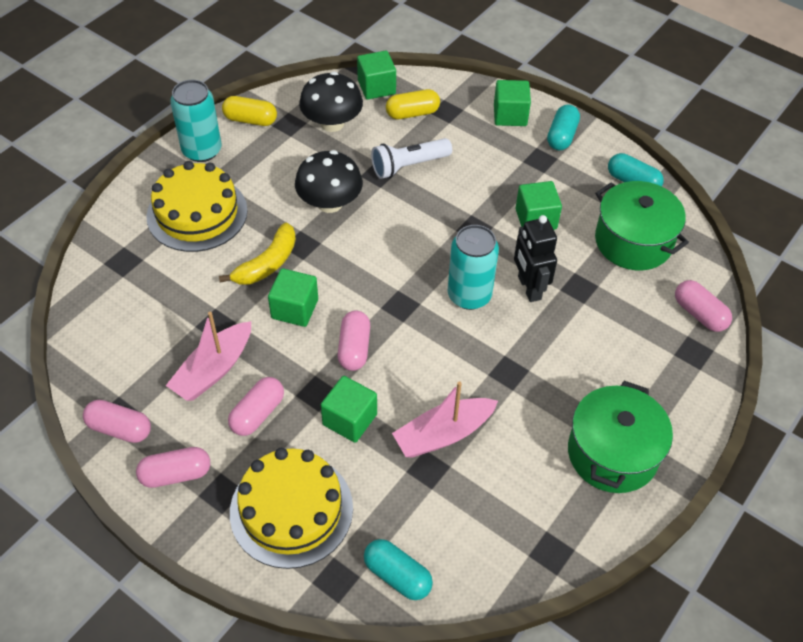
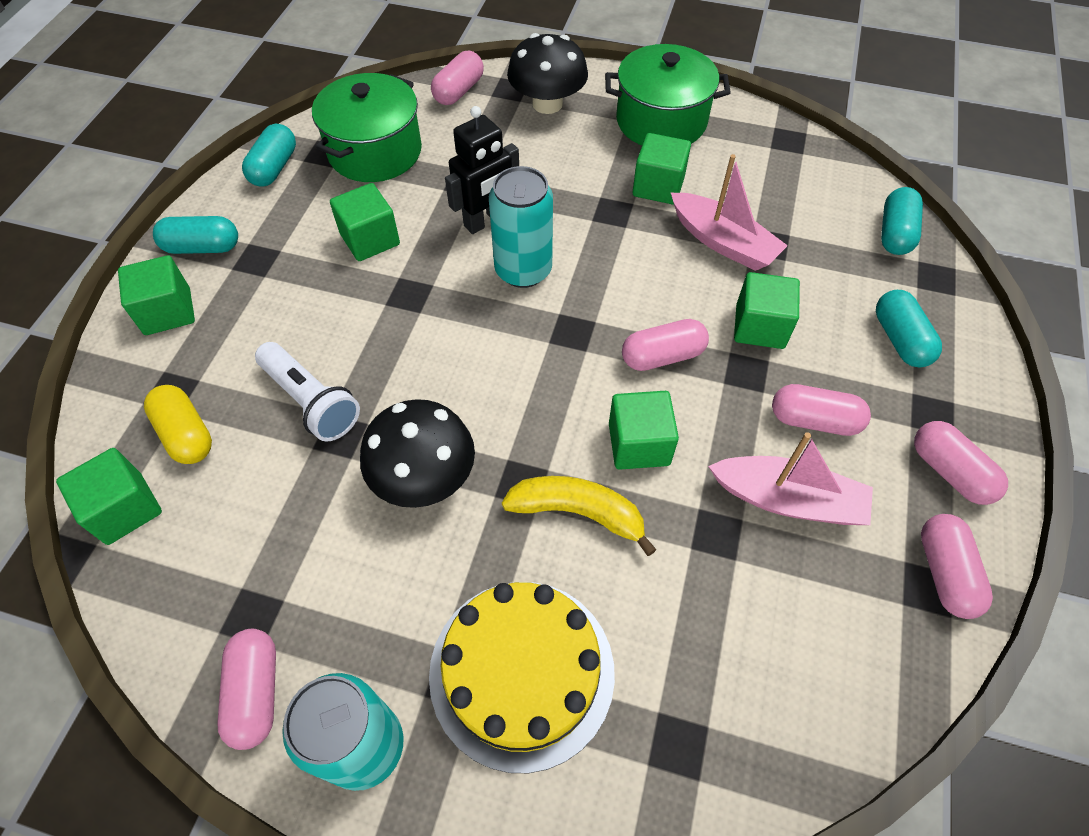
camera: 110 degrees left, 5 degrees up
(250, 120) = (256, 692): yellow capsule -> pink capsule
(291, 510) = (900, 339): yellow cake -> turquoise capsule
(332, 123) = (235, 544): black mushroom -> black mushroom (547, 104)
(525, 415) = (658, 186): none -> green cube

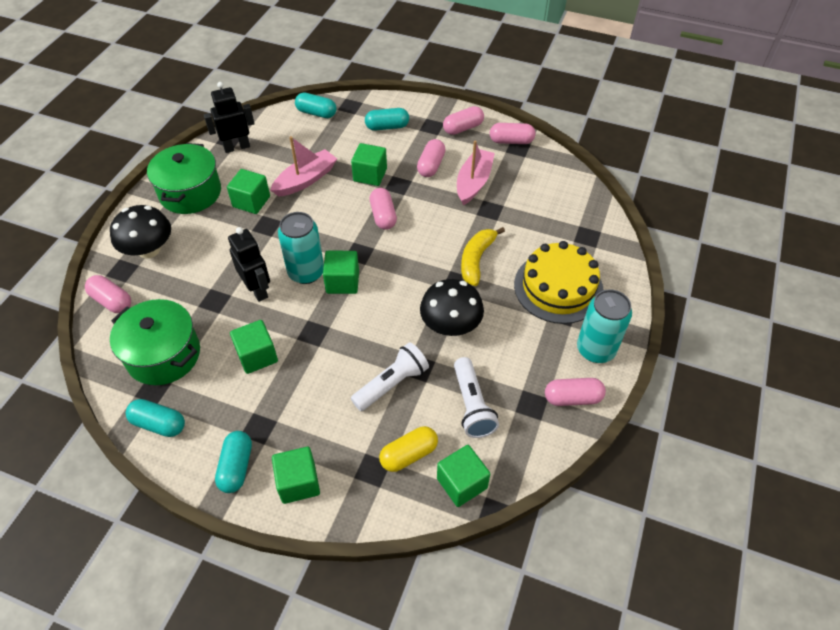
camera: 85 degrees left, 5 degrees down
(259, 518) = (472, 405): none -> white flashlight
(639, 444) = (438, 232): green cube -> green cube (342, 282)
(773, 151) = (237, 147): none -> black robot

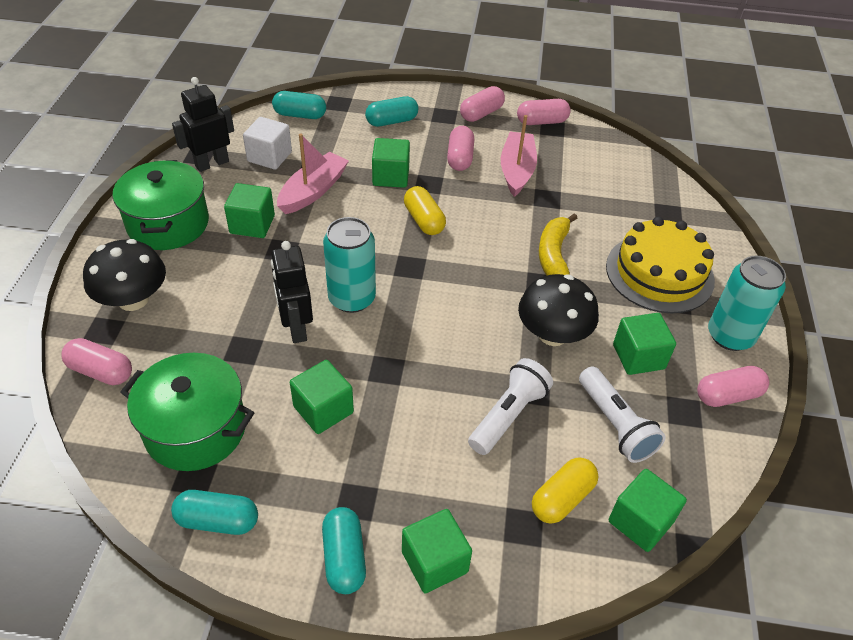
camera: 15 degrees left, 5 degrees down
(257, 290) = (296, 328): black robot -> black robot turned 150 degrees counterclockwise
(282, 146) = (269, 157): none -> white cube
(342, 282) = (402, 303): green cube -> green cube (638, 357)
(383, 216) = (424, 220): pink capsule -> yellow capsule

